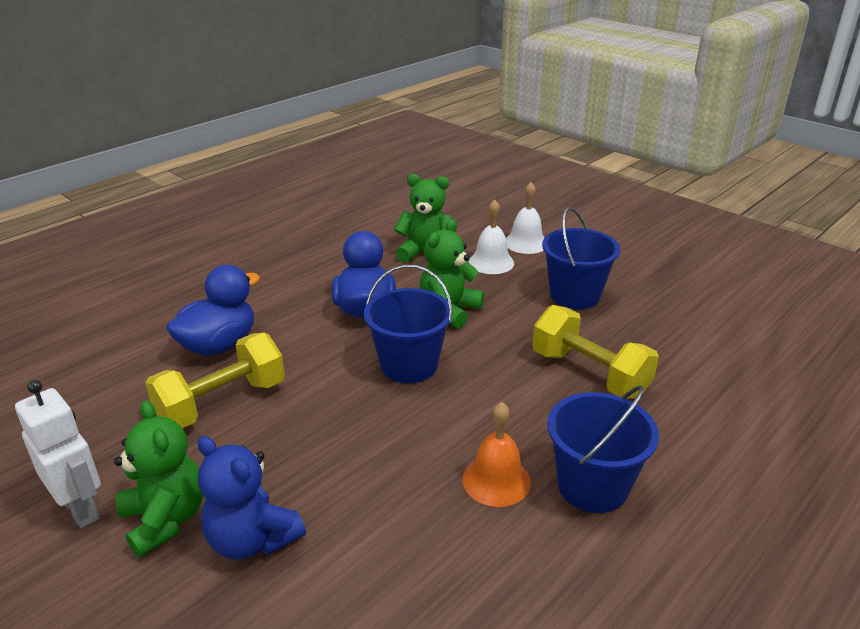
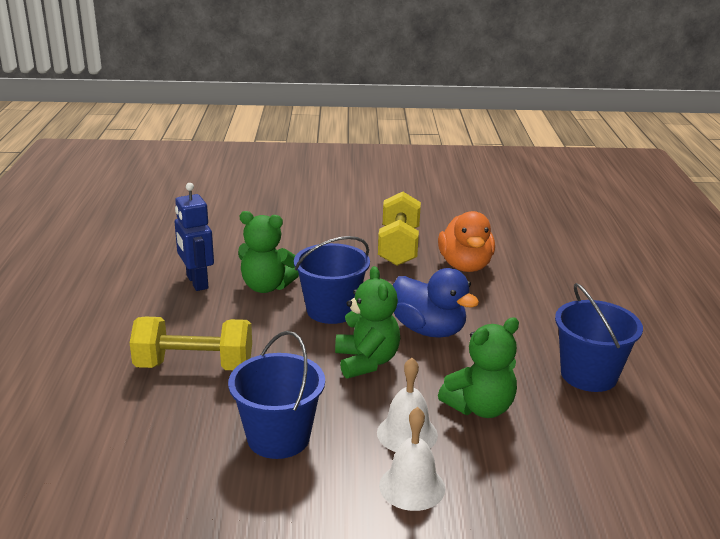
camera: 135 degrees right, 5 degrees down
(81, 508) = (373, 200): white robot -> none
(165, 519) = (333, 211): green teddy bear -> green teddy bear (266, 287)
(219, 345) = (465, 266): blue duck -> orange duck
(252, 540) = (285, 221): blue teddy bear -> none
(496, 480) = (196, 282): orange bell -> blue robot
(592, 486) = (137, 303): blue bucket -> blue bucket (589, 375)

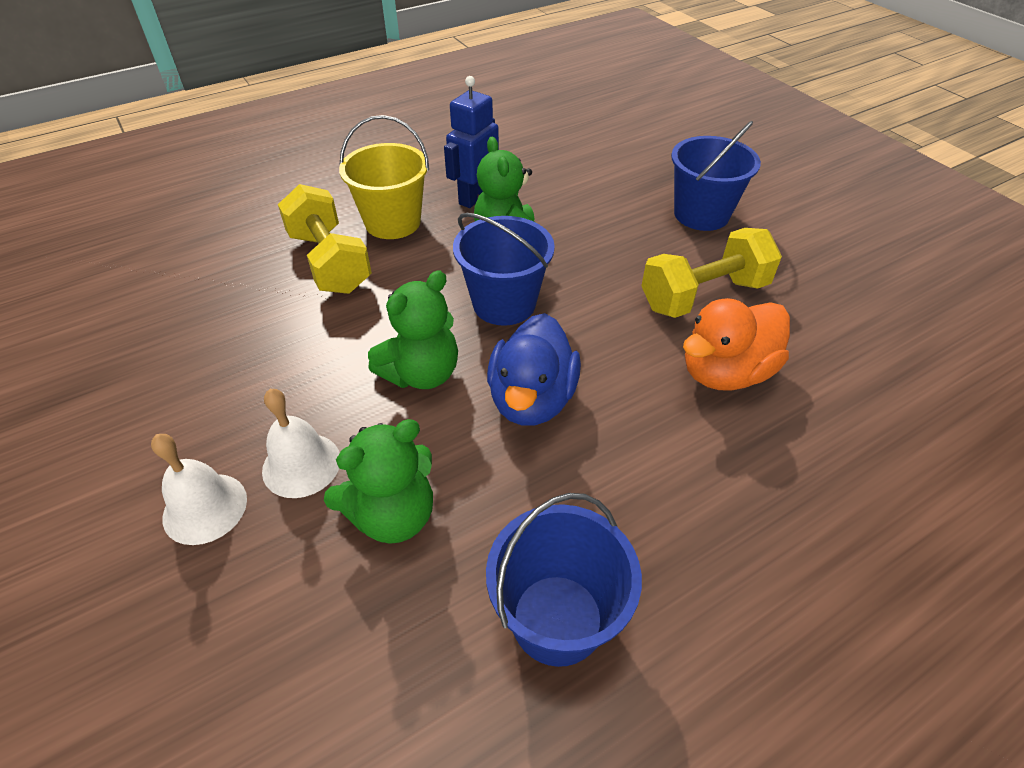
camera: 60 degrees right, 20 degrees up
(180, 324) = (392, 222): none -> yellow bucket
(278, 438) = (244, 367): blue bucket -> blue bucket (701, 214)
(480, 408) = (393, 515): green teddy bear -> green teddy bear turned 60 degrees counterclockwise

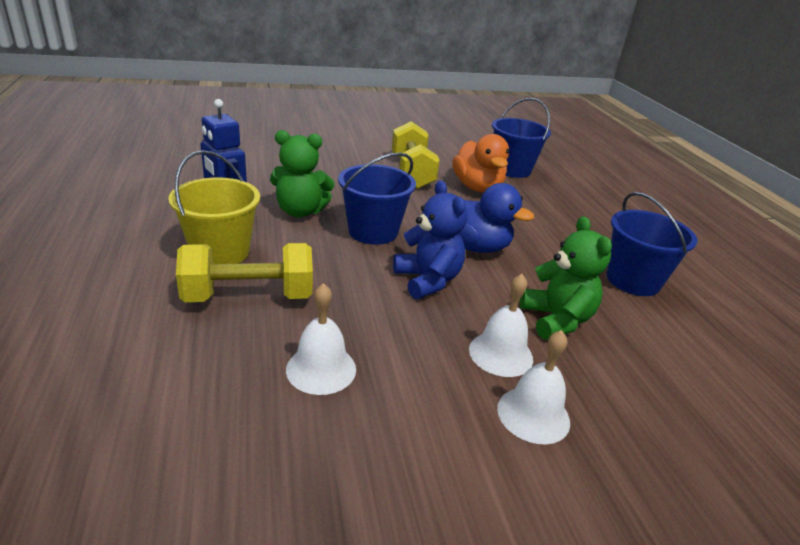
camera: 75 degrees left, 15 degrees down
(240, 336) = (321, 369): none -> white bell
(421, 373) = (428, 280): green teddy bear -> blue teddy bear
(701, 214) = (335, 149): blue bucket -> blue bucket (511, 169)

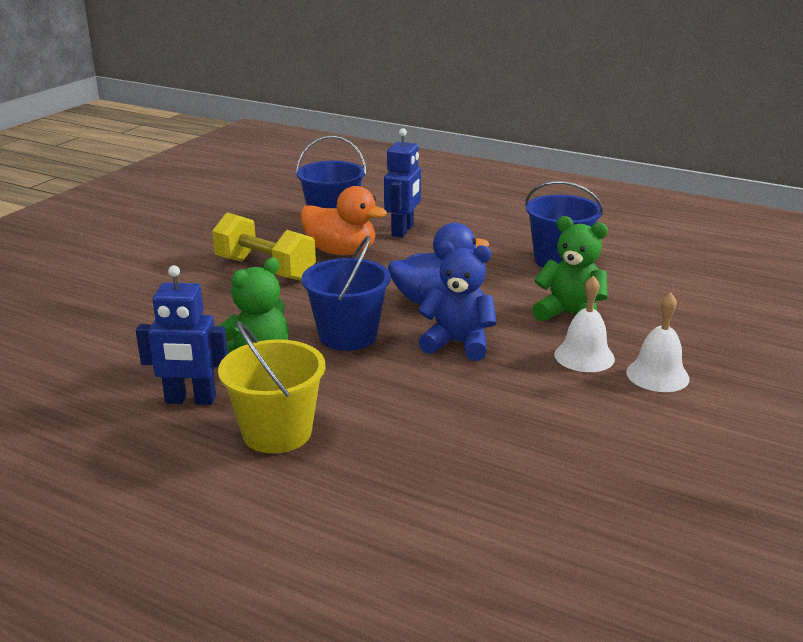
camera: 45 degrees left, 5 degrees down
(249, 296) = (377, 442): yellow dumbbell -> none
(321, 369) = (521, 442): white bell -> none
(547, 198) = (403, 231): none -> blue robot

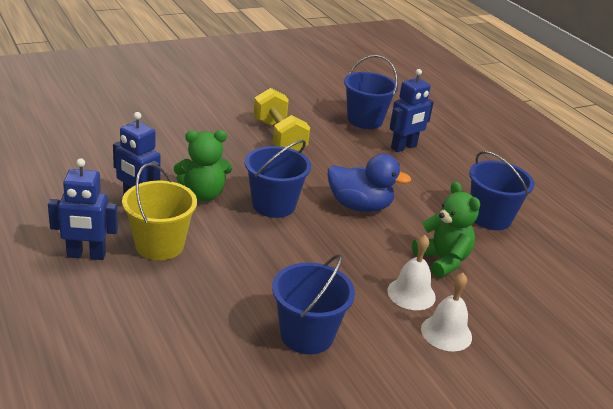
camera: 30 degrees right, 5 degrees up
(202, 486) = (86, 255): none -> blue robot
(341, 252) = (342, 145): orange duck -> none
(458, 343) = (336, 243): blue teddy bear -> none
(546, 442) = (307, 335): none -> blue bucket

